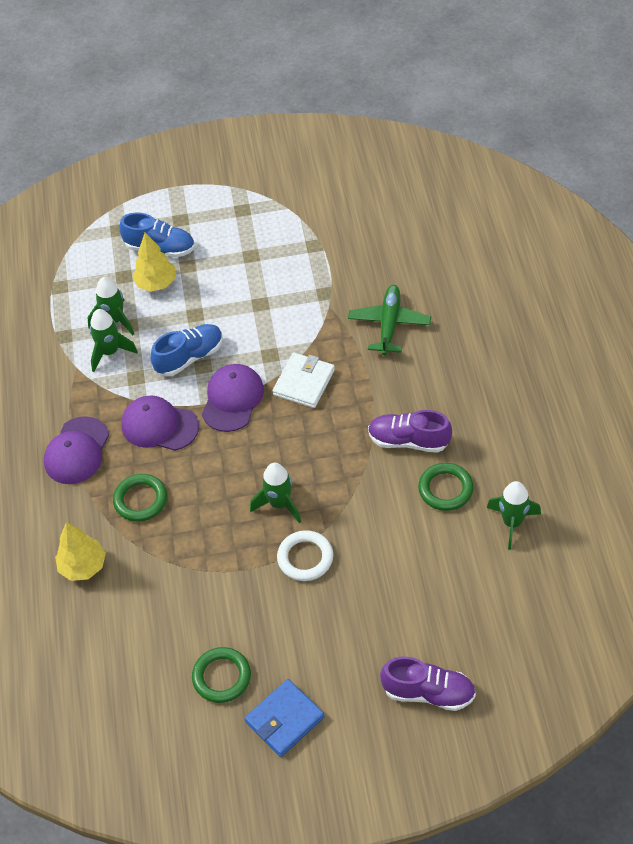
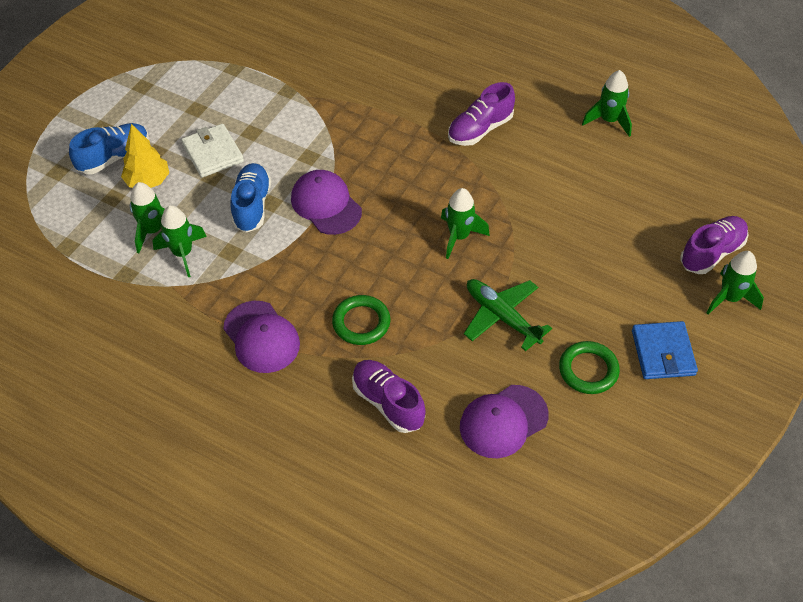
camera: 55 degrees left, 0 degrees up
(83, 566) = (388, 403): yellow tree -> purple shoe
(159, 425) = (299, 266): purple cap -> purple cap (503, 421)
(304, 382) = (359, 153): white wallet -> white wallet (213, 153)
(305, 558) = (526, 251): white ring -> none
(388, 736) = (729, 298): none -> green rocket
(389, 324) = (361, 75): green plane -> green plane (502, 316)
(445, 489) = (544, 136): green ring -> none

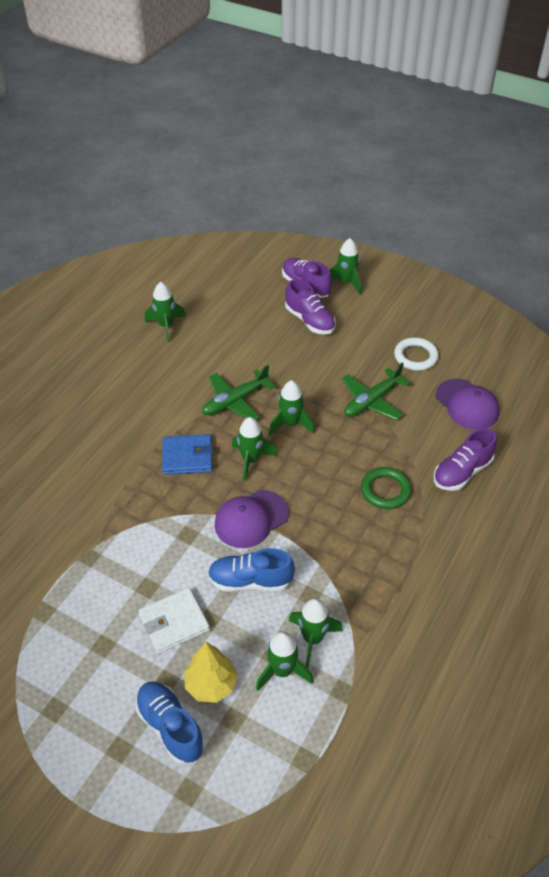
camera: 90 degrees left, 5 degrees down
(261, 337) = (408, 563): purple cap -> none
(404, 203) = (251, 460): none -> green rocket
(480, 129) = (166, 406): purple shoe -> purple shoe (309, 320)
(491, 186) = (235, 401): none -> green plane
(588, 370) = (415, 357): green ring -> white ring
(663, 353) = (396, 318): blue wallet -> blue wallet (187, 457)

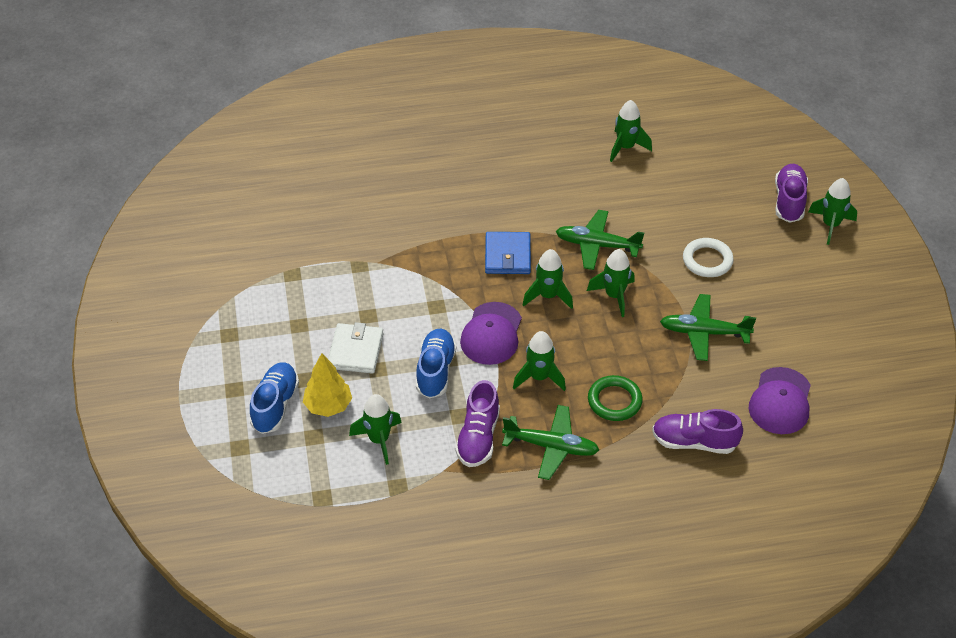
camera: 50 degrees right, 0 degrees up
(174, 622) = (355, 351): white wallet -> white wallet turned 75 degrees clockwise
(187, 457) = (507, 256): blue wallet -> blue wallet turned 45 degrees clockwise
(250, 581) = (435, 371): blue shoe -> blue shoe turned 45 degrees clockwise
(251, 519) = (491, 334): purple cap -> purple cap turned 90 degrees counterclockwise
(309, 320) = (749, 232): purple shoe -> purple shoe (478, 437)
(312, 638) = (424, 441): green rocket -> green rocket (539, 377)
(393, 557) = (551, 447): none -> green plane
(415, 357) = (796, 331): white ring -> white ring (707, 260)

